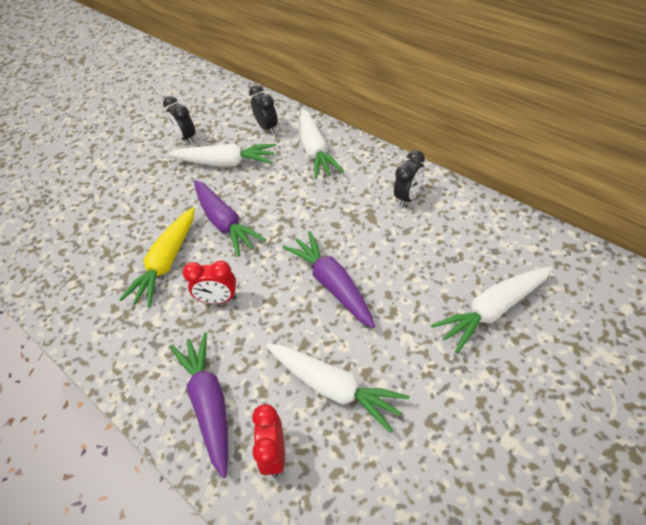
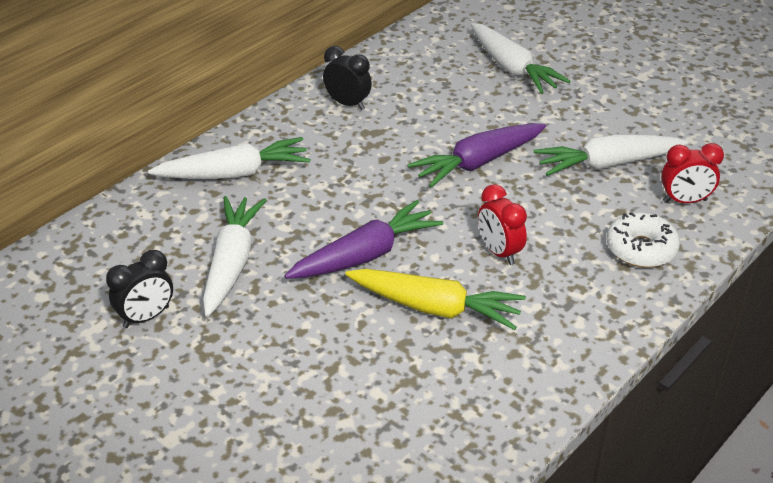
camera: 95 degrees left, 10 degrees down
(209, 404) = (641, 249): purple carrot -> white donut
(218, 299) = (499, 252): red clock -> red clock turned 150 degrees clockwise
(267, 127) = (159, 222): black clock -> none
(334, 387) = (608, 164): white carrot -> white carrot turned 135 degrees counterclockwise

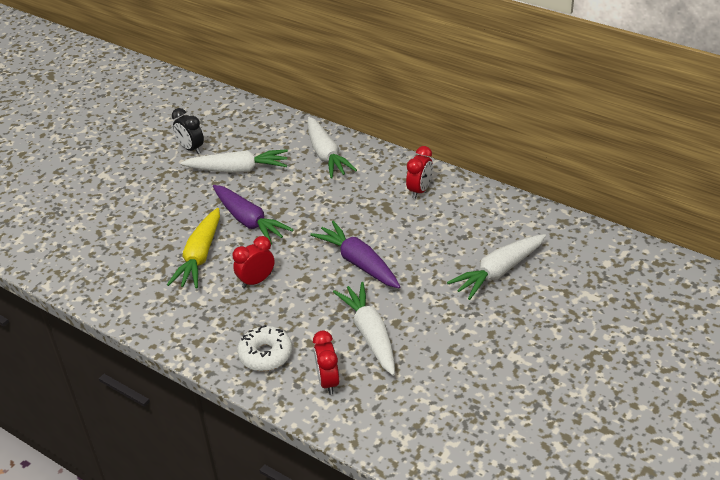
camera: 85 degrees right, 0 degrees up
(347, 104) = (419, 190): black clock -> red clock

